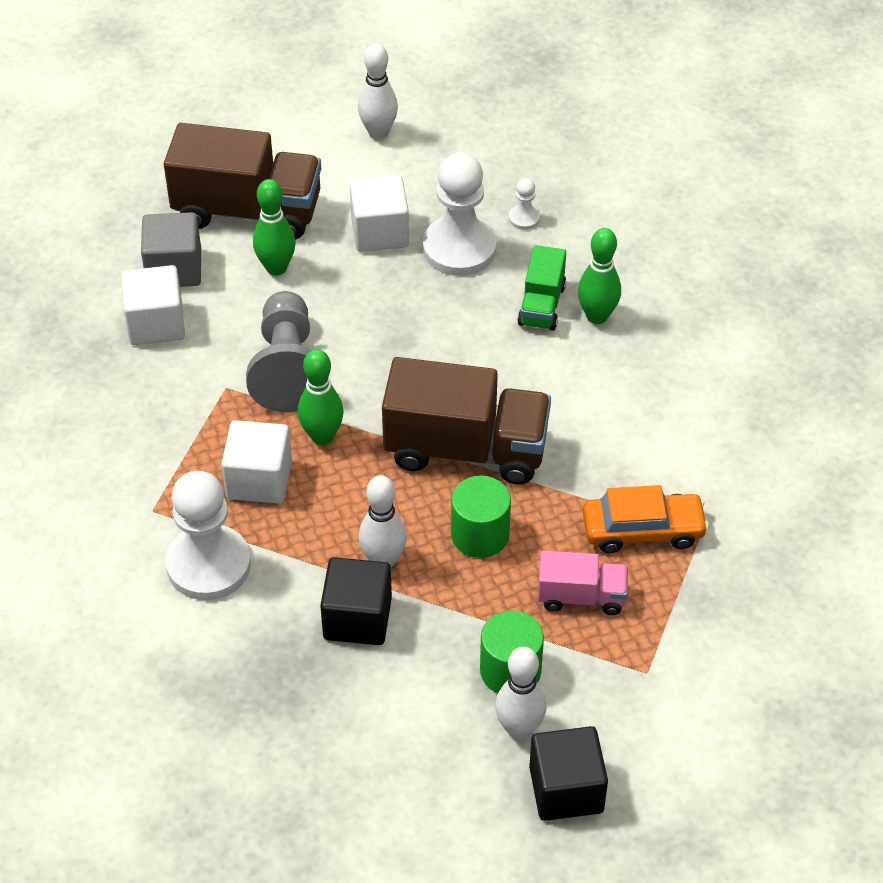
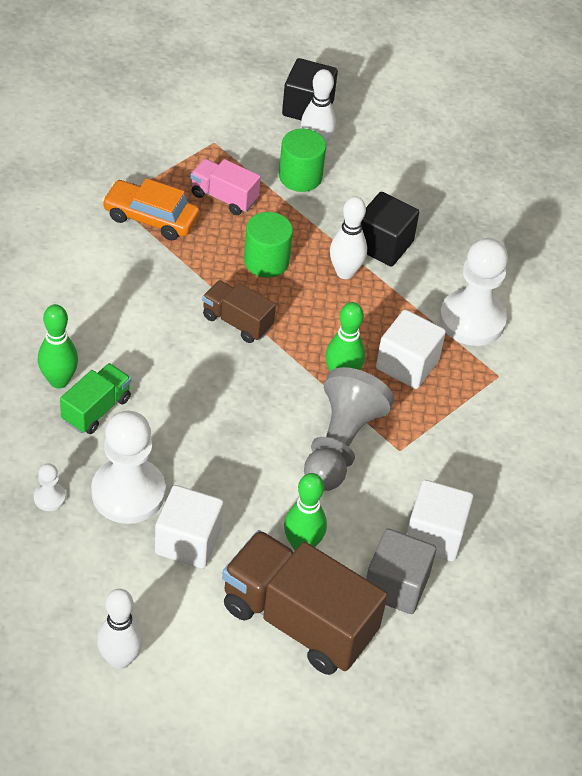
camera: 160 degrees left, 0 degrees up
(466, 449) = (237, 322): brown truck -> brown truck, size x0.52

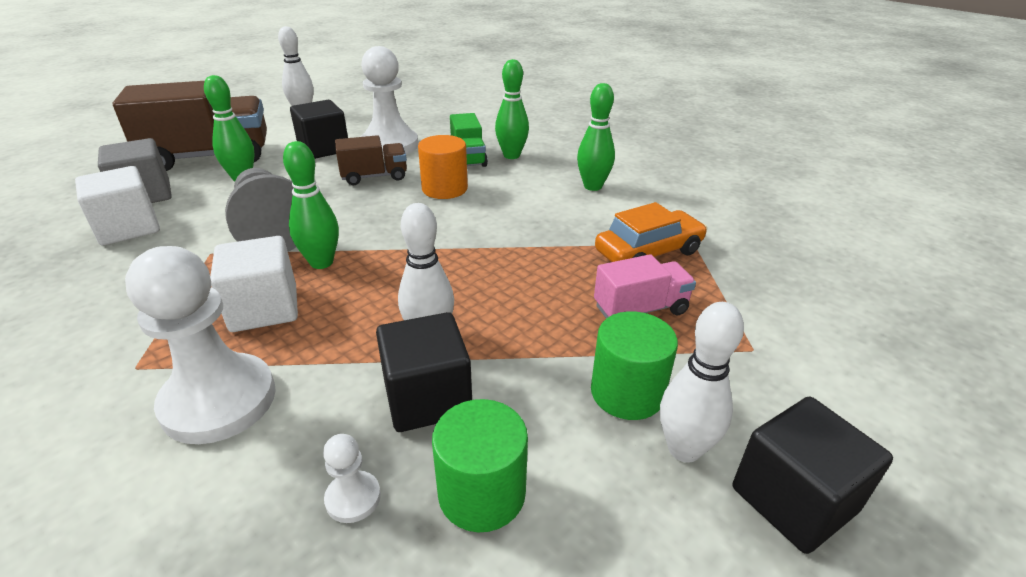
camera: 135 degrees right, 15 degrees down
(49, 498) = (428, 127): white pawn -> white pawn (353, 498)
(72, 291) = (592, 186): none -> green bowling pin
(173, 384) = (444, 189): none -> orange cylinder
(188, 541) = (324, 149): white cube -> black cube
(237, 322) = (462, 240): brown truck -> brown truck (374, 176)
(266, 261) = (513, 291): green cylinder -> green cylinder (482, 493)

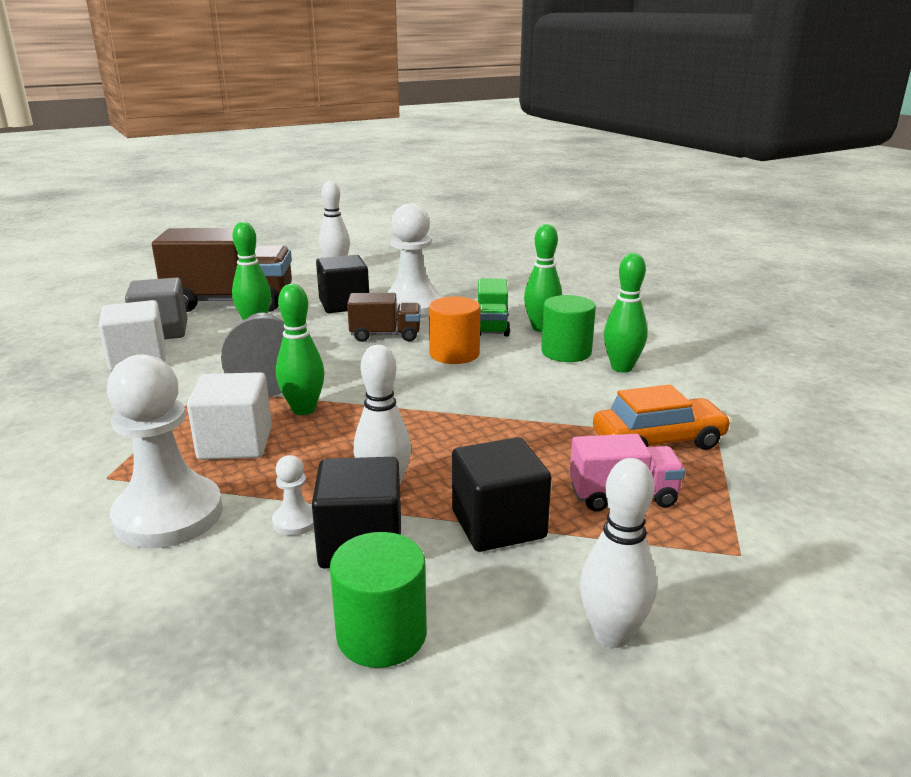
camera: 15 degrees right, 10 degrees down
(353, 498) = (259, 615): white pawn -> white pawn (295, 521)
(627, 393) = (571, 572): green cylinder -> green cylinder (566, 352)
(793, 499) = (717, 704): black cube -> black cube (498, 524)

